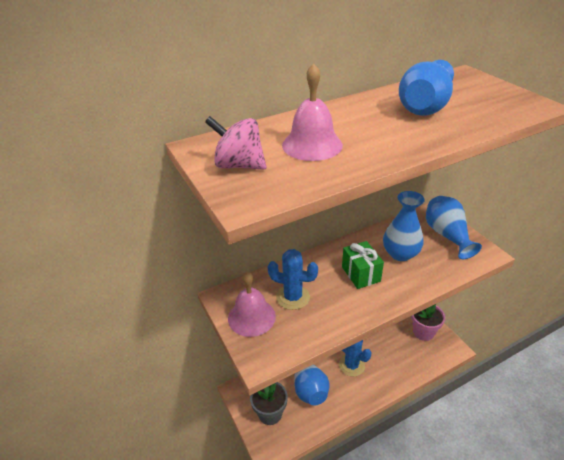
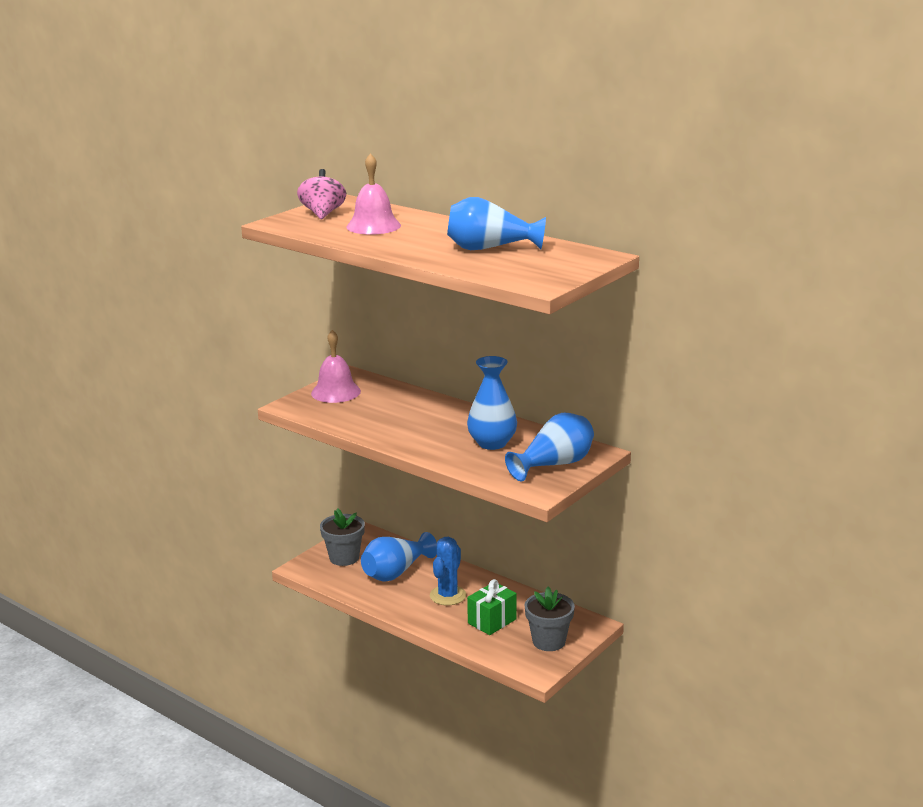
camera: 65 degrees right, 15 degrees down
(293, 297) = (376, 403): blue cactus -> none
(361, 274) = (437, 428): green gift -> green gift (492, 621)
(423, 332) = (549, 641): pink flower pot -> grey flower pot

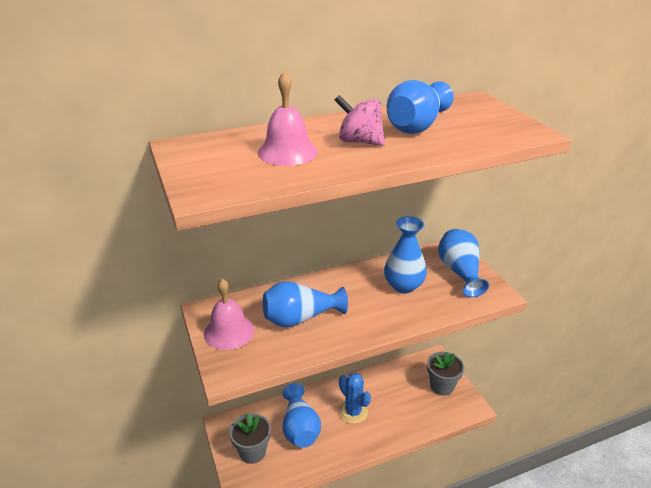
camera: 60 degrees left, 10 degrees up
(323, 214) = (209, 164): pink spinning top -> pink spinning top (359, 142)
(385, 413) = (300, 318): none -> blue vase
(492, 621) = (401, 403): green gift -> none

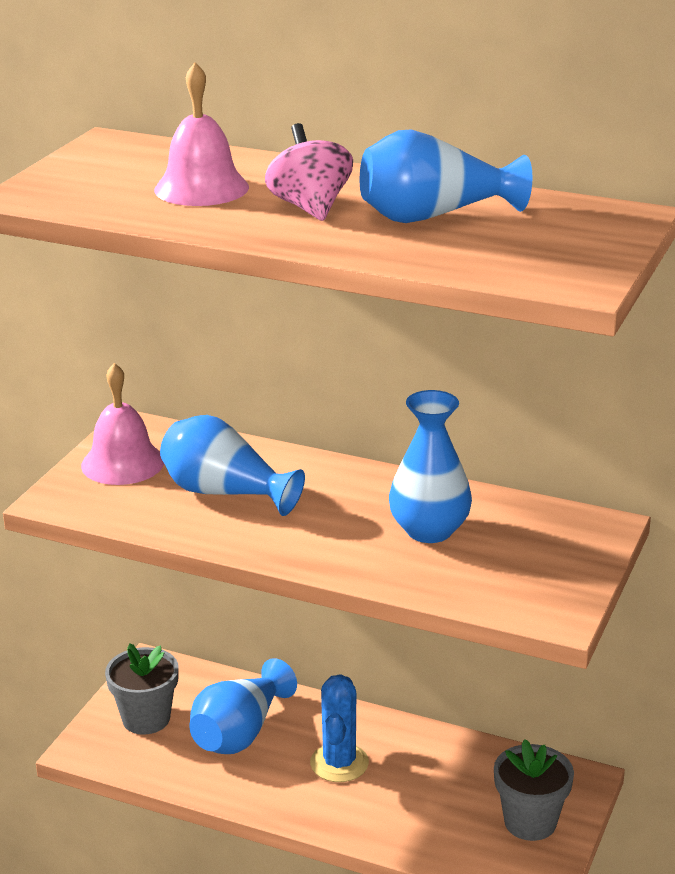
camera: 45 degrees right, 5 degrees down
(459, 272) = (550, 559): blue vase -> none

